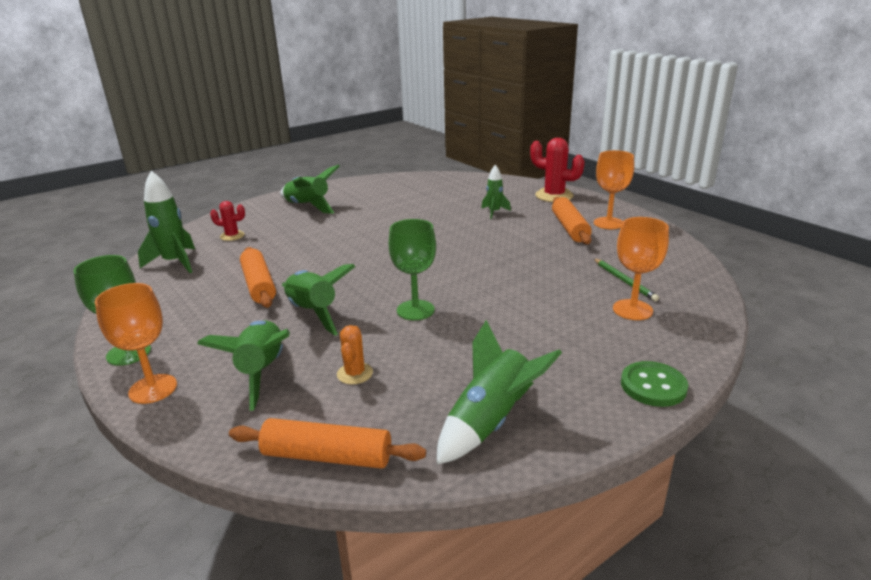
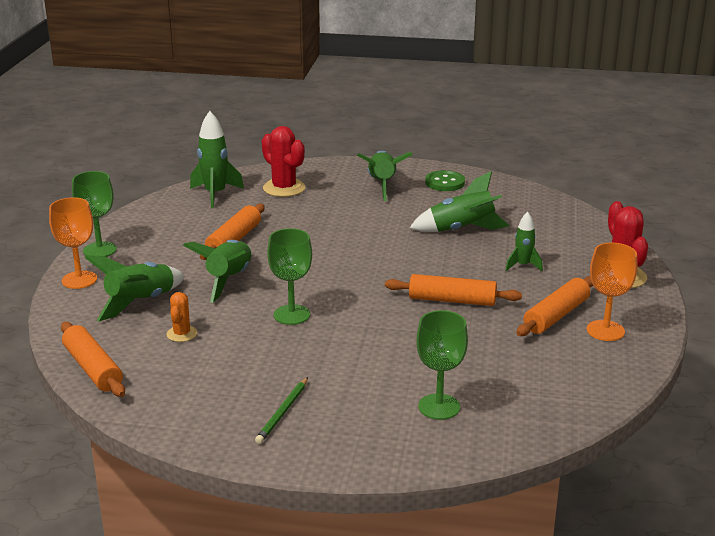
camera: 45 degrees right, 0 degrees up
(232, 236) = (284, 188): red cactus -> red cactus, size x1.77
(355, 373) = (182, 334): orange cactus -> orange cactus turned 45 degrees counterclockwise
(490, 422) = (196, 408): green rocket -> green rocket (461, 229)
(498, 248) = (452, 300): none -> orange rolling pin
(624, 281) = (488, 384): green pencil -> green pencil (283, 412)
(632, 310) = (439, 407): orange goblet -> green goblet
(653, 386) = (329, 457): green button -> green button (445, 182)

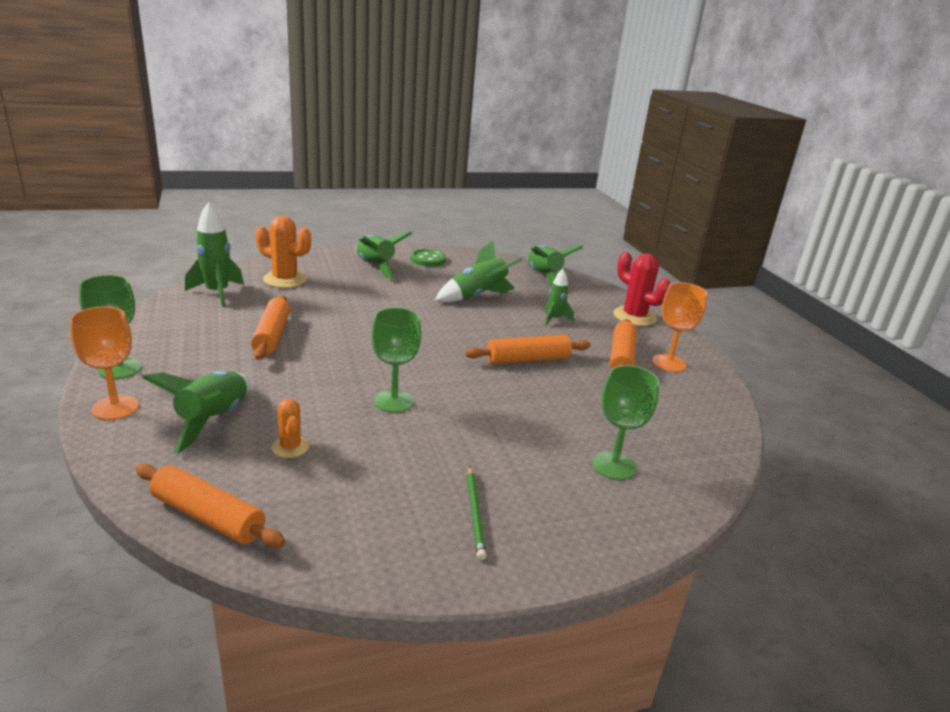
camera: 30 degrees left, 0 degrees up
(229, 280) = (298, 376): green rocket -> green rocket (543, 277)
(284, 188) = (285, 280): red cactus -> orange cactus

